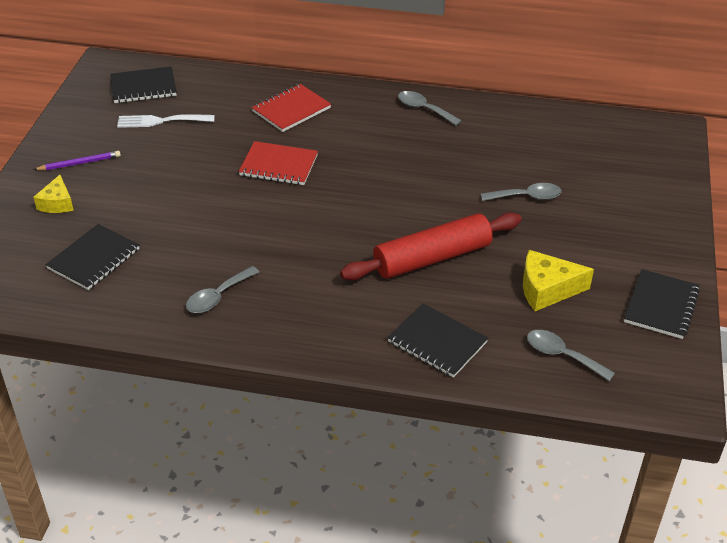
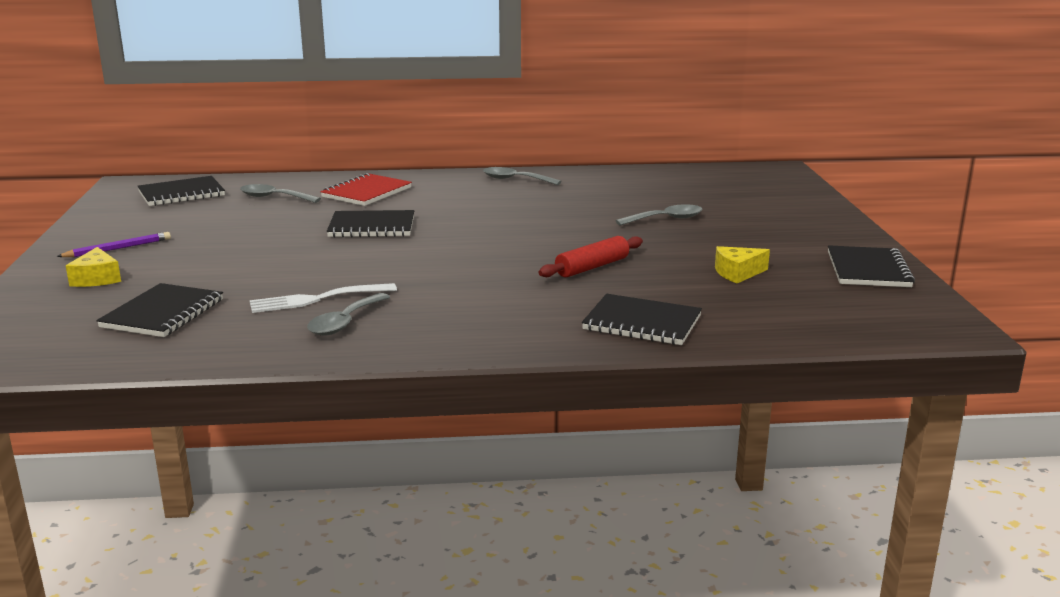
camera: 15 degrees left, 20 degrees down
(161, 121) = (213, 212): white fork -> white fork (316, 299)
(278, 165) = (372, 227): red notebook -> black notebook
(432, 258) = (592, 267): red rolling pin -> red rolling pin, size x0.58
(547, 289) = (737, 273): yellow cheese -> yellow cheese, size x0.66
(562, 355) = (793, 314): grey spoon -> grey spoon (274, 197)

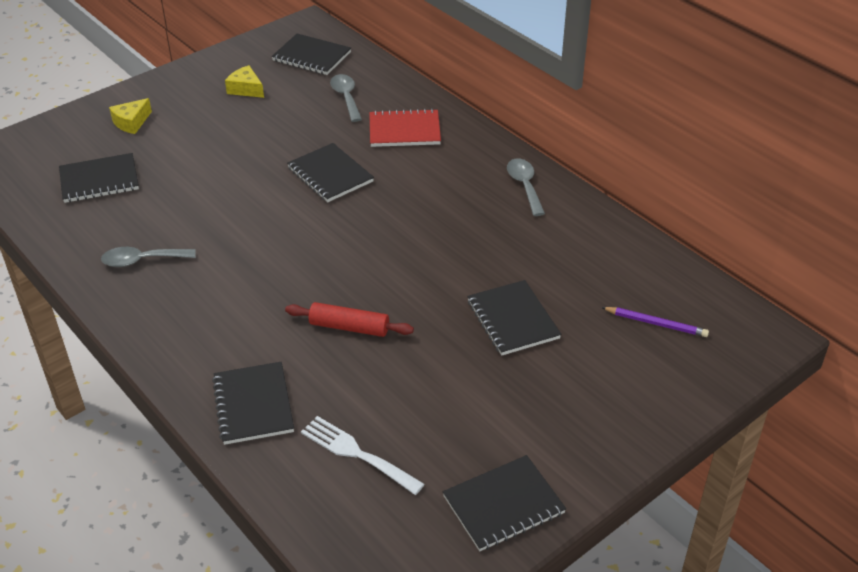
camera: 55 degrees right, 20 degrees up
(118, 248) = (186, 98): purple pencil -> purple pencil (656, 323)
(316, 299) = (170, 227): white fork -> white fork (357, 453)
(666, 219) = (513, 319): grey spoon -> black notebook
(737, 273) = (413, 418): yellow cheese -> yellow cheese (246, 89)

